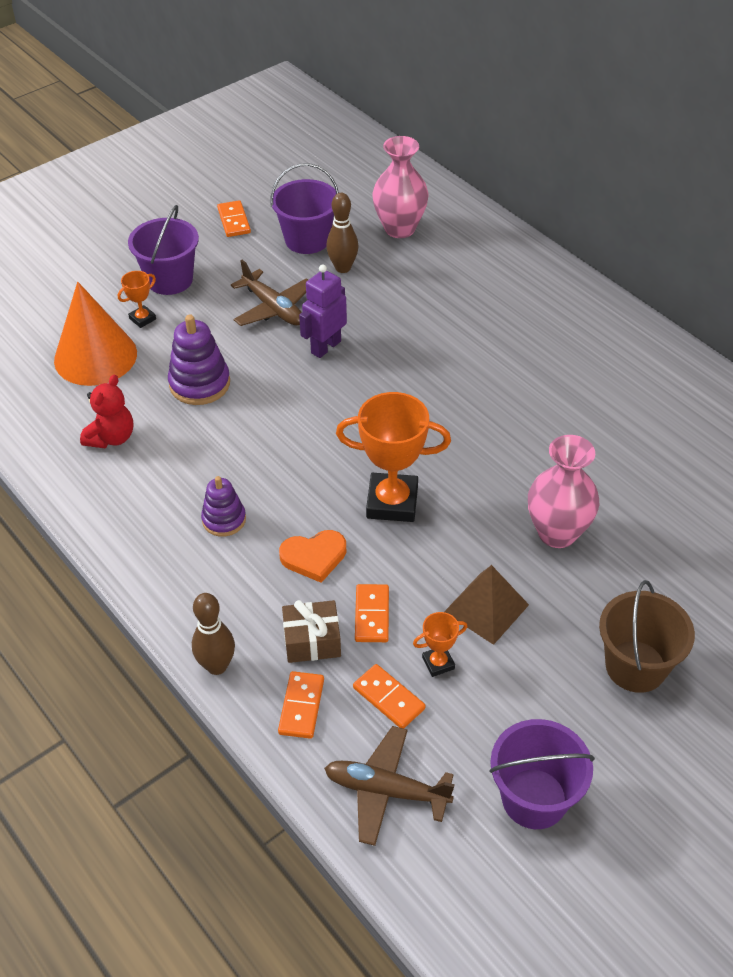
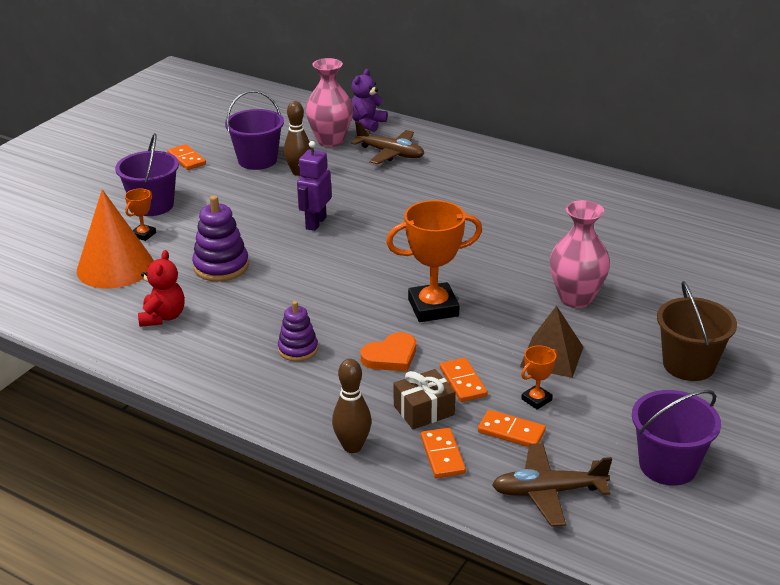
camera: 20 degrees left, 15 degrees down
(273, 308) = (255, 207): brown plane -> brown plane (390, 153)
(453, 212) = (367, 124): none -> purple teddy bear

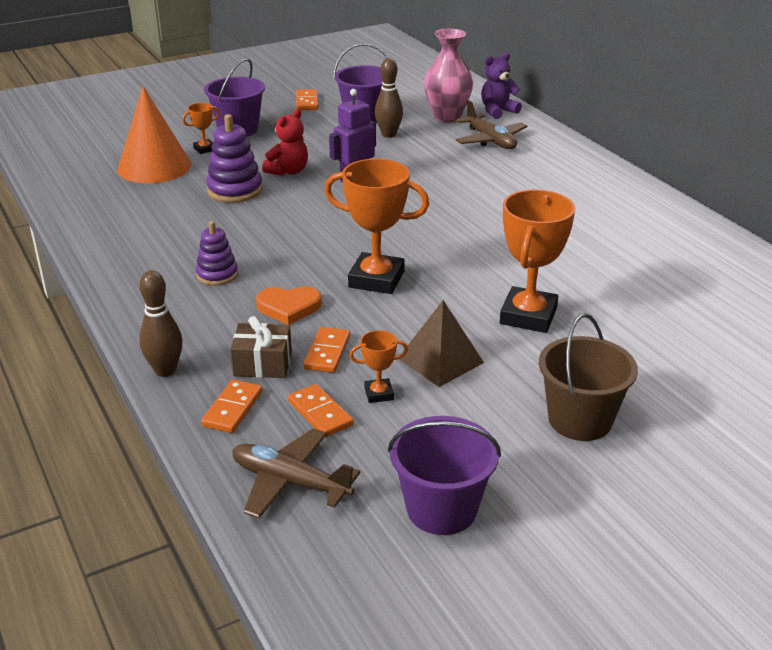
camera: 30 degrees right, 0 degrees up
(163, 317) = (143, 215): red teddy bear -> red teddy bear (288, 171)
(576, 298) = (528, 316): pink vase -> orange trophy

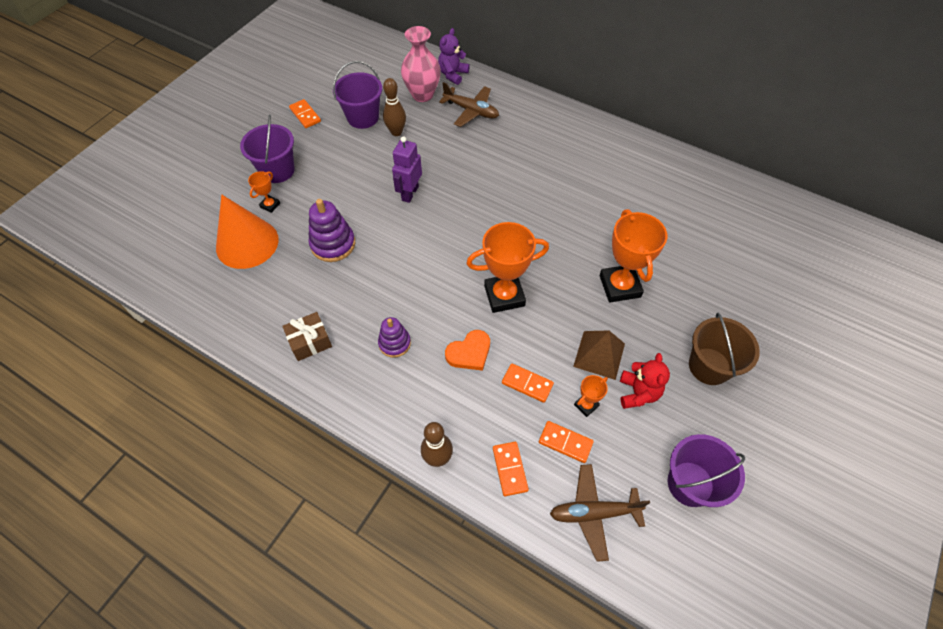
camera: 30 degrees left, 25 degrees up
(263, 364) = (495, 416): brown gift -> brown gift (310, 341)
(288, 171) = (355, 205): red teddy bear -> red teddy bear (638, 393)
(327, 352) = (527, 384): orange domino -> orange domino turned 45 degrees counterclockwise

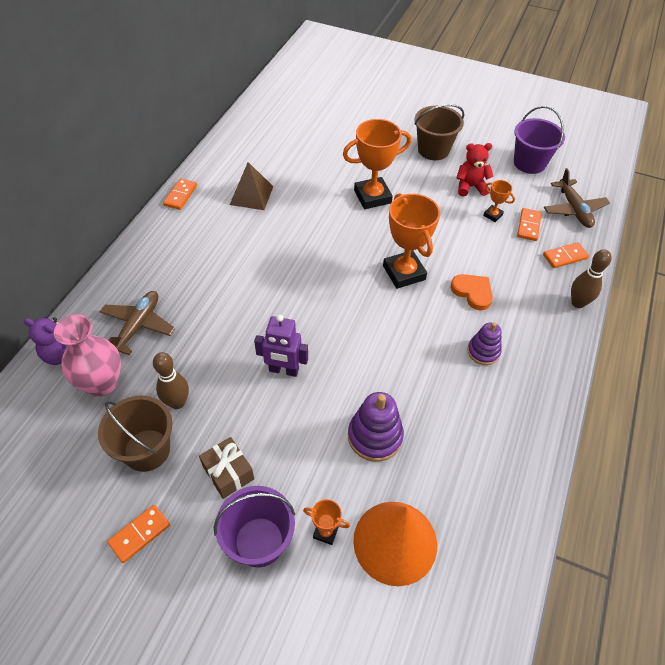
camera: 100 degrees left, 5 degrees down
(310, 341) = (508, 428): brown gift -> brown gift (228, 472)
(363, 117) = (147, 450): purple bucket -> brown bucket
(527, 384) = (488, 251): orange domino -> orange domino (180, 195)
(599, 355) = (444, 208): brown pyramid -> brown pyramid (251, 195)

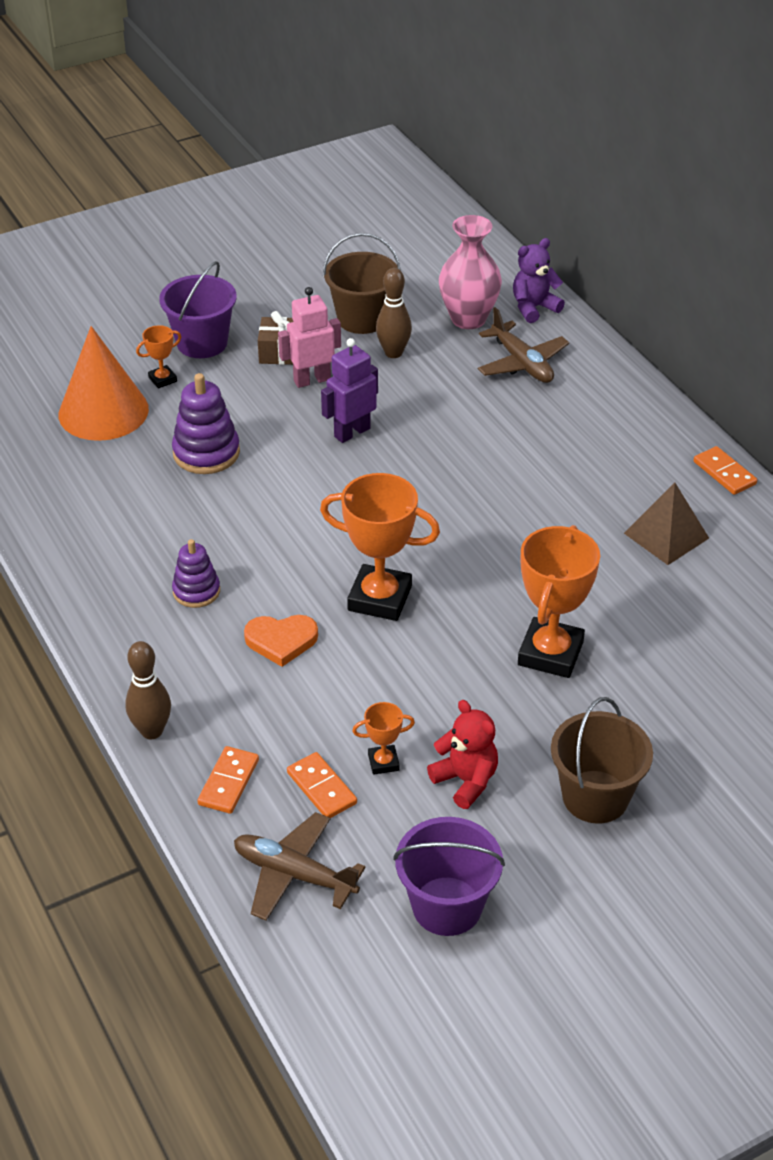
camera: 130 degrees right, 10 degrees down
(140, 534) = (287, 290): orange domino -> none
(247, 430) = (312, 380): none -> pink robot
(470, 187) = (466, 781): red teddy bear -> red teddy bear turned 75 degrees counterclockwise

